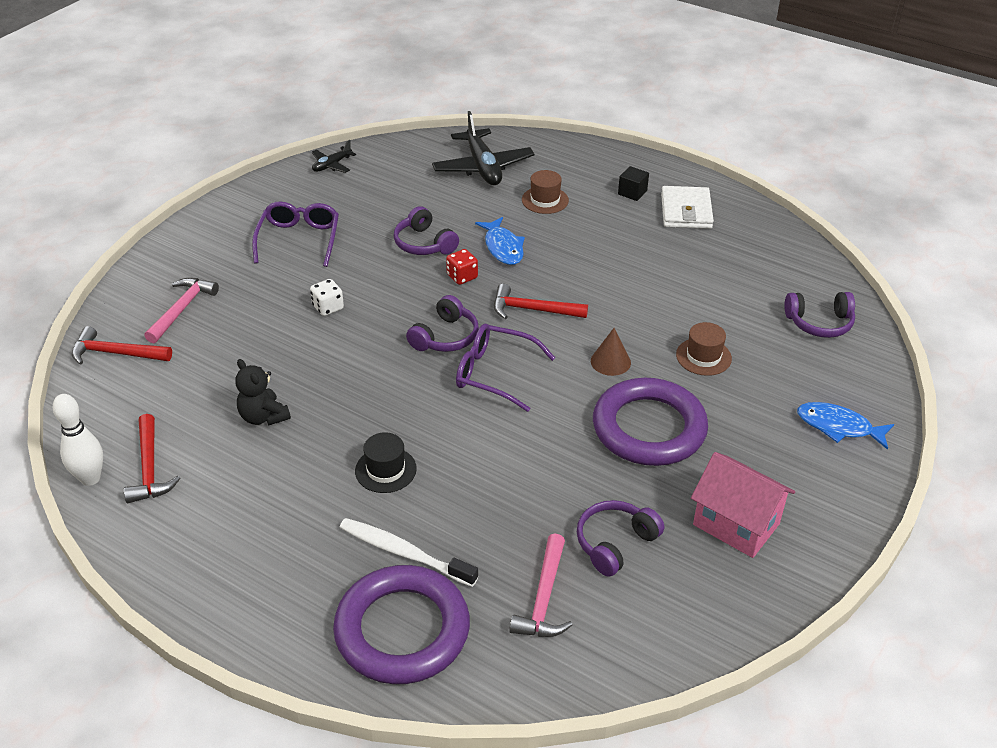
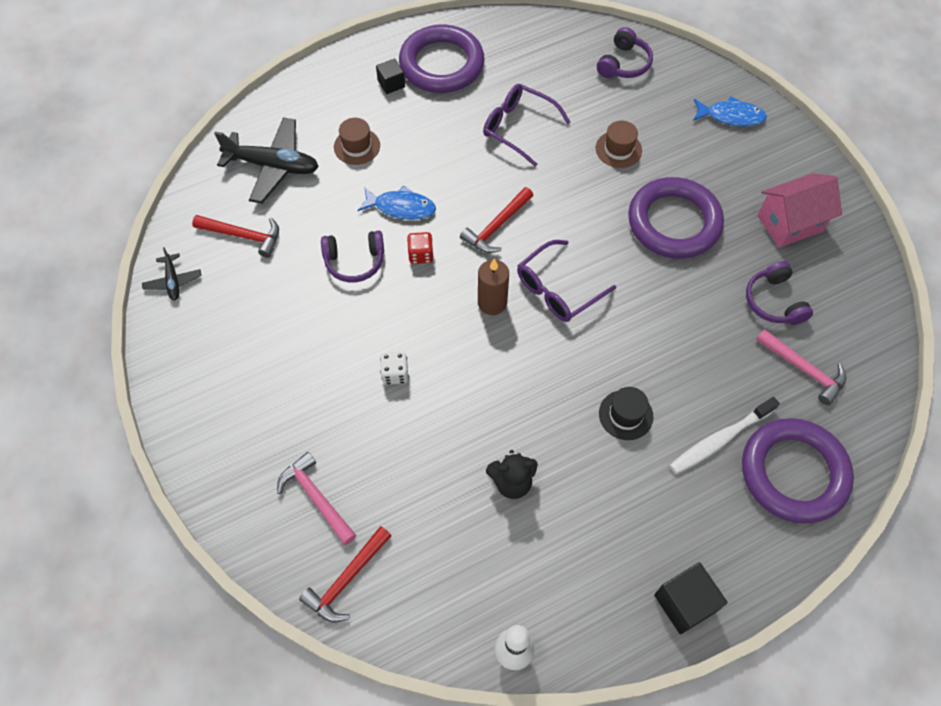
camera: 60 degrees left, 20 degrees up
(150, 468) = (526, 598): red hammer -> red hammer (243, 236)
(198, 585) = (684, 603): none -> black cube
(299, 240) = (276, 357): purple glasses -> purple glasses (518, 128)
(445, 337) = (492, 303): purple headphones -> brown candle
(610, 361) = (589, 208): brown cone -> none
(686, 211) = (441, 64): white wallet -> purple ring
(838, 427) = (731, 116): blue fish -> blue fish turned 135 degrees counterclockwise

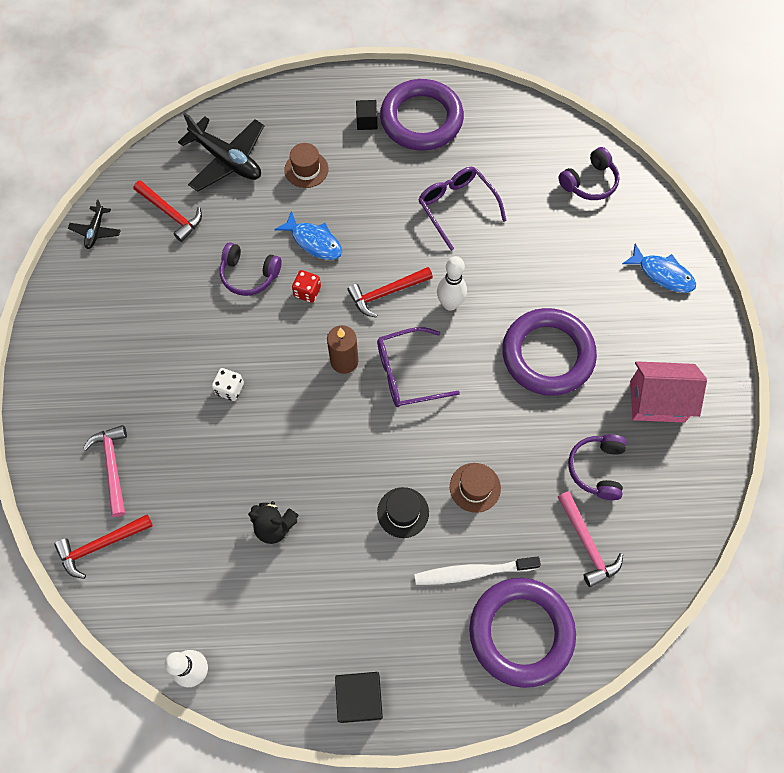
camera: 25 degrees right, 5 degrees up
(561, 213) = (450, 304): none -> white bowling pin
(618, 149) = (536, 264): brown hat -> brown hat (475, 487)

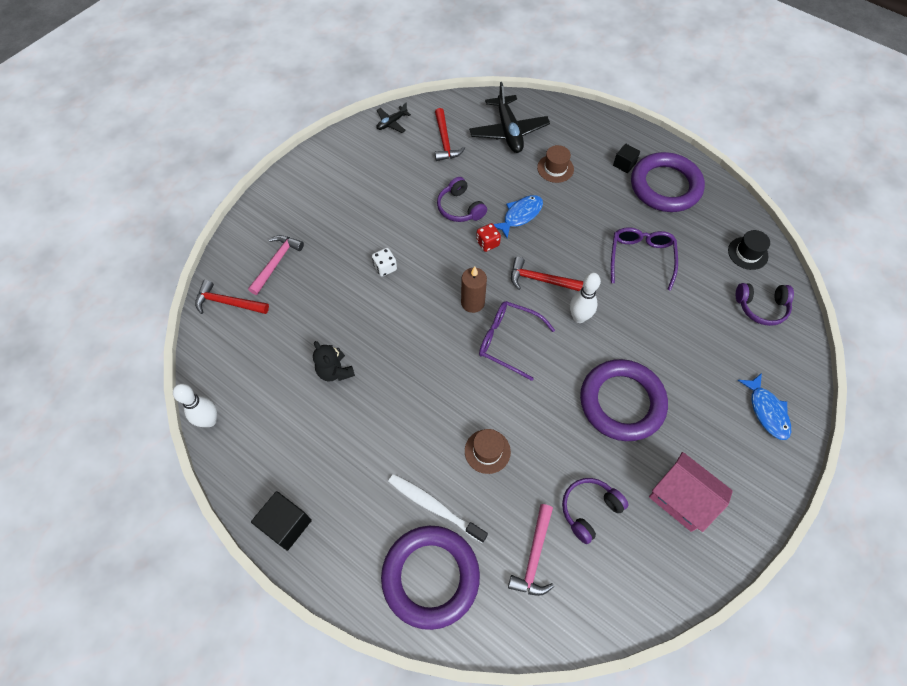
camera: 40 degrees right, 5 degrees down
(314, 241) = (520, 215): blue fish -> blue fish turned 120 degrees counterclockwise
(403, 512) = (423, 428): black hat -> black hat (747, 253)

